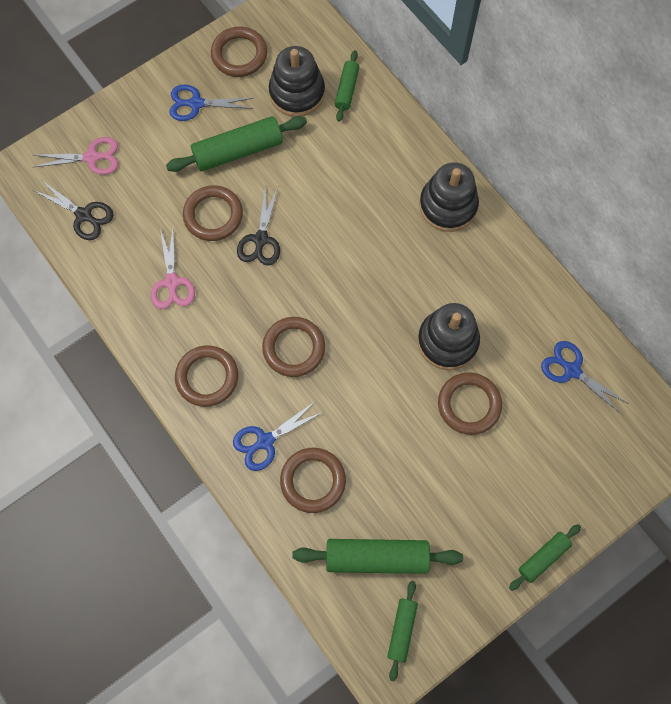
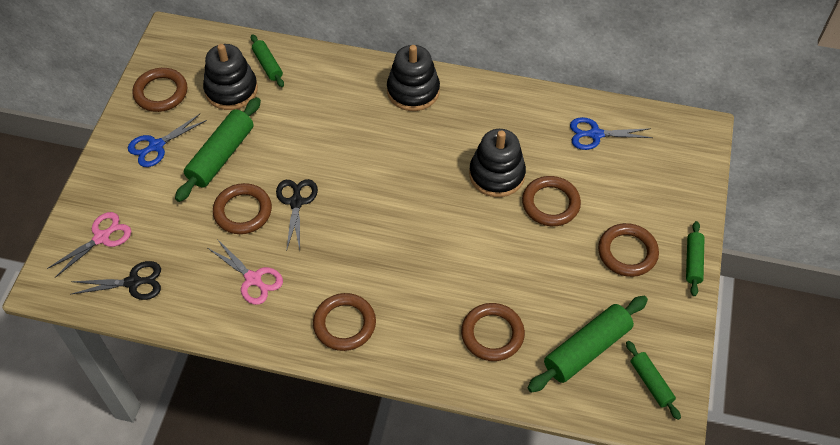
camera: 40 degrees left, 15 degrees down
(261, 239) = (296, 202): black scissors -> black scissors turned 150 degrees counterclockwise
(265, 441) = (431, 334): blue scissors -> none
(294, 348) = (392, 257): brown ring -> brown ring (627, 252)

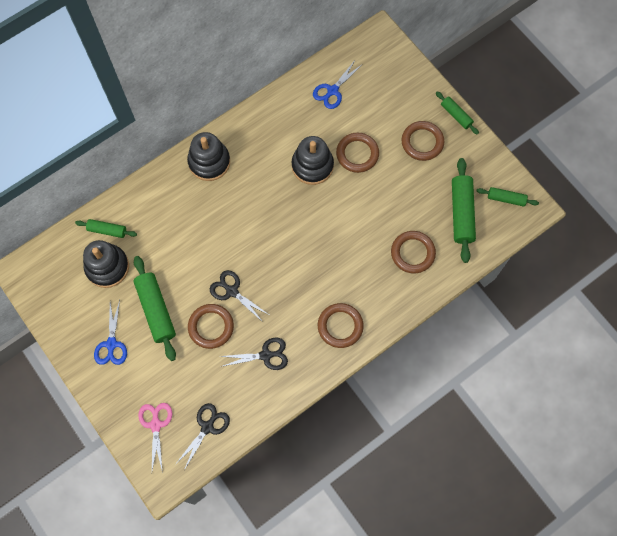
camera: 50 degrees left, 15 degrees up
(161, 92) = (68, 312): brown ring -> none
(253, 279) = (265, 355): pink scissors -> black scissors

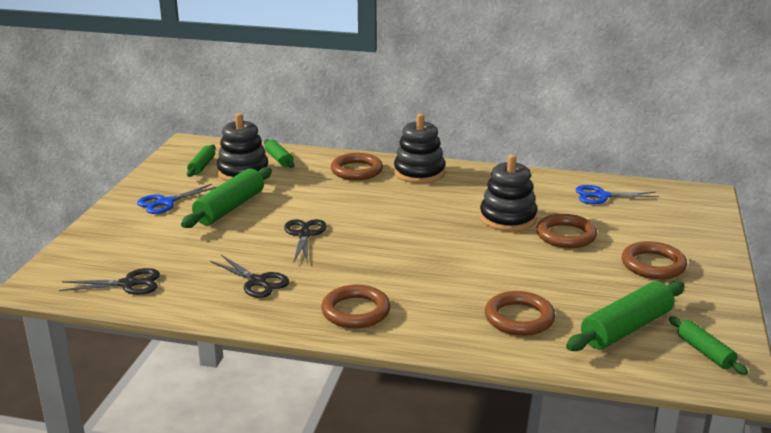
camera: 50 degrees right, 45 degrees down
(156, 425) = (100, 256): pink scissors -> none
(211, 327) = (249, 240): brown ring -> brown ring (356, 170)
(456, 115) = (724, 271): green rolling pin -> green rolling pin (202, 166)

